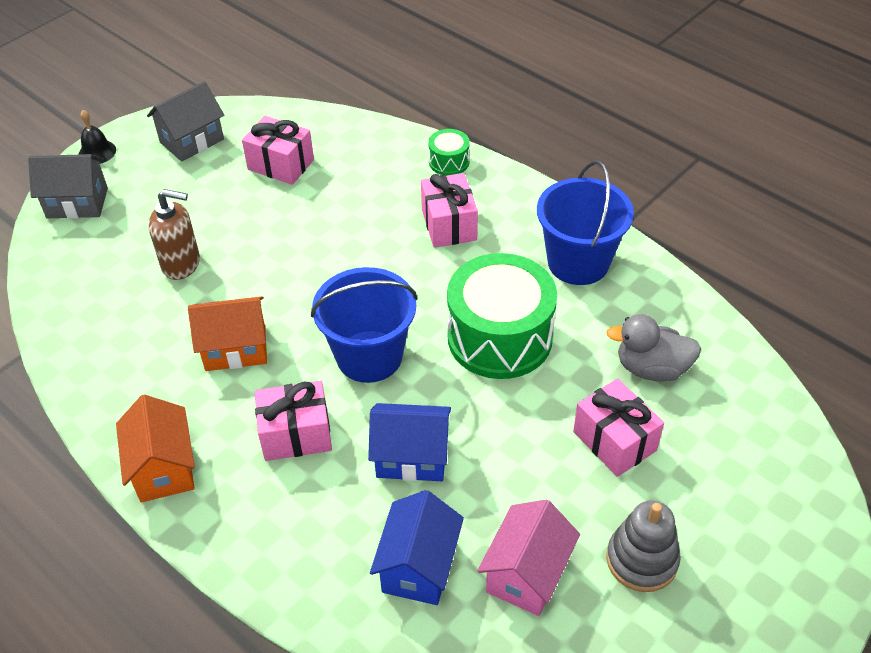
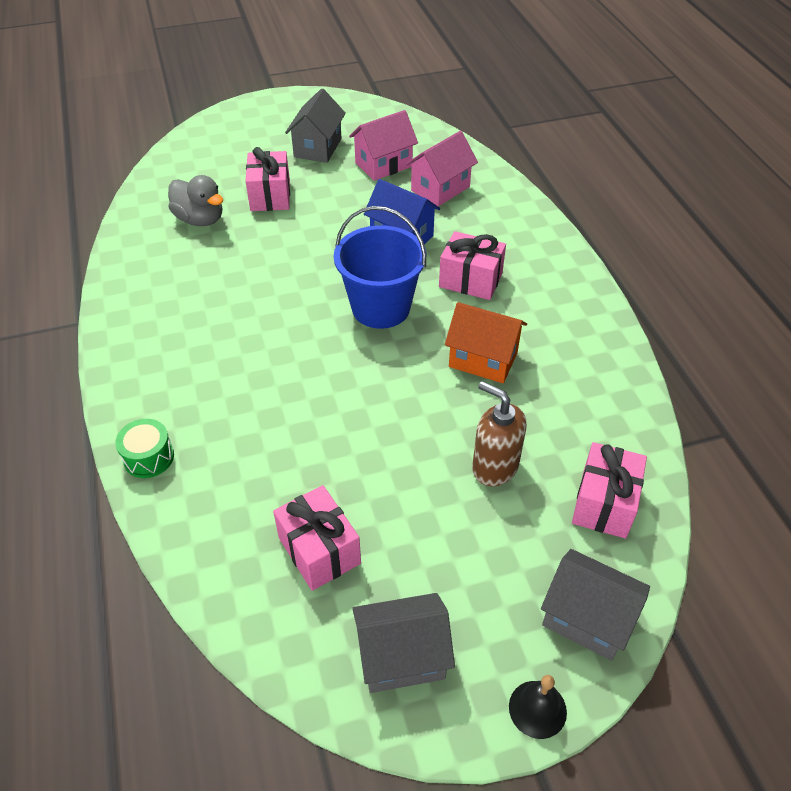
camera: 150 degrees left, 0 degrees up
(164, 468) = (577, 298): orange house -> none
(418, 567) = (440, 189): blue house -> pink house
(449, 225) = (219, 386): pink gift -> pink gift (604, 503)
(499, 337) = (275, 279): green drum -> none
(578, 262) = (157, 304): blue bucket -> none
(642, 560) = (318, 148): grey stacking toy -> grey house

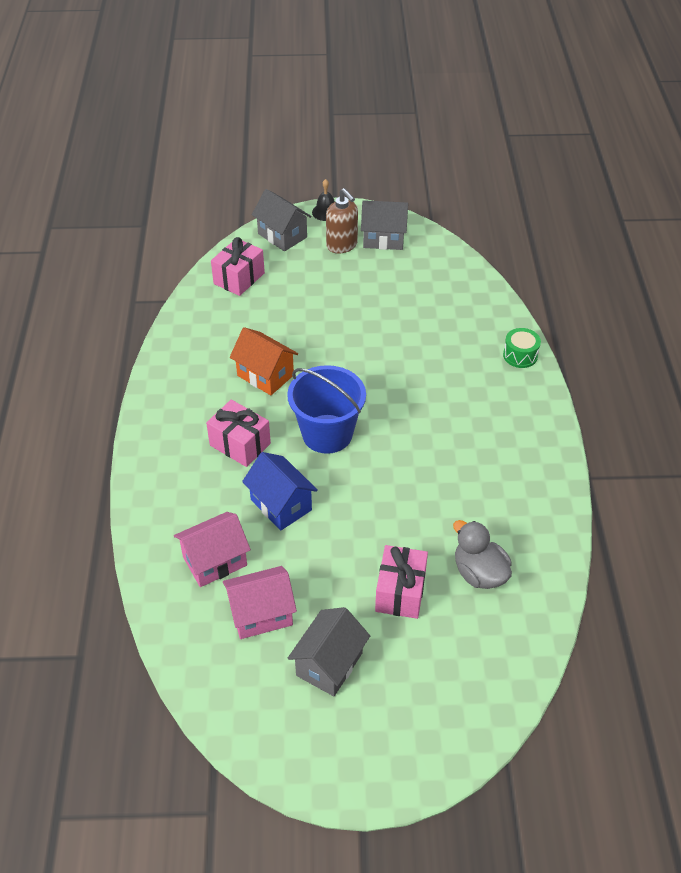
camera: 165 degrees left, 0 degrees up
(319, 550) = (416, 287): pink gift -> none
(494, 467) = (294, 308): brown soap dispenser -> brown soap dispenser (342, 245)

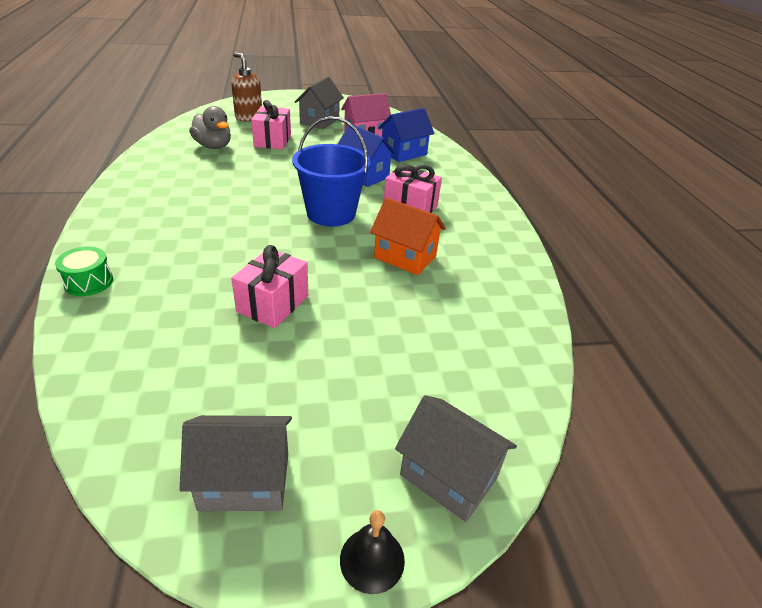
camera: 170 degrees right, 10 degrees down
(215, 561) = (404, 153): pink house -> blue house
(239, 278) = (488, 377): pink gift -> pink gift (273, 304)
(342, 245) = (329, 458): brown soap dispenser -> brown soap dispenser (248, 117)

